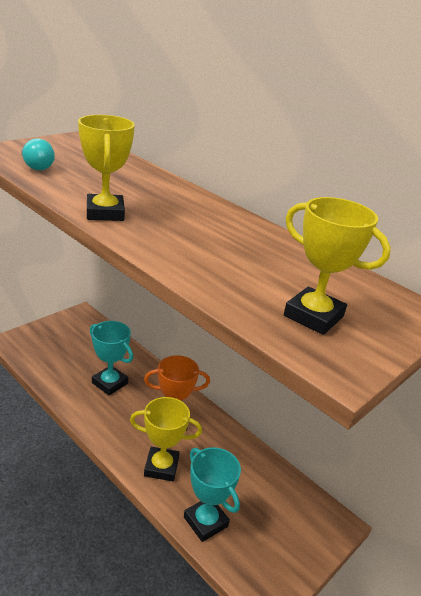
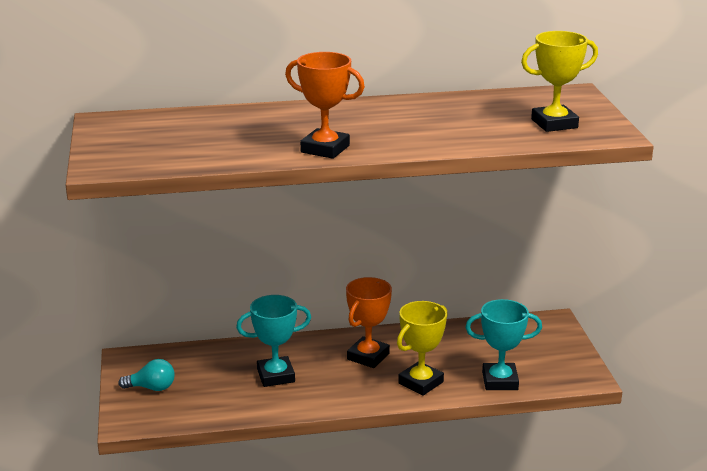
camera: 50 degrees left, 5 degrees down
(36, 166) = (177, 156): turquoise light bulb -> turquoise light bulb (152, 388)
(105, 213) = (325, 149): yellow trophy -> orange trophy

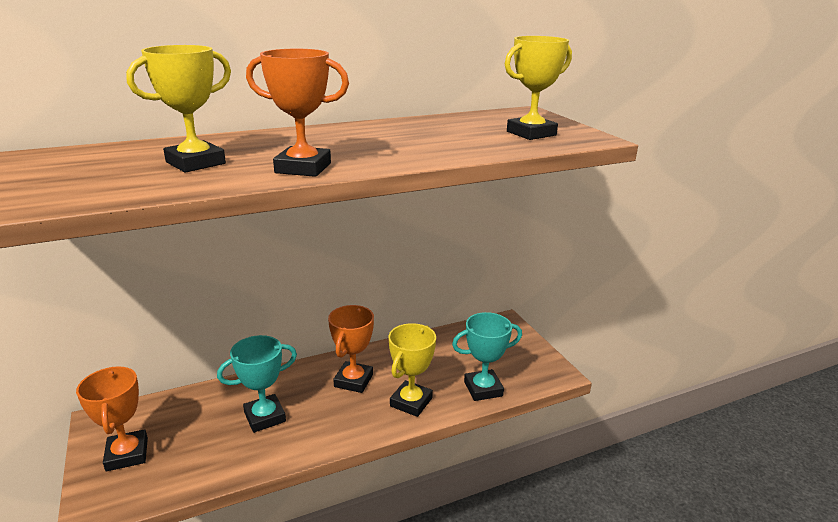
camera: 15 degrees left, 0 degrees up
(152, 388) = (127, 454): turquoise light bulb -> orange trophy
(239, 137) = (195, 163): none -> yellow trophy

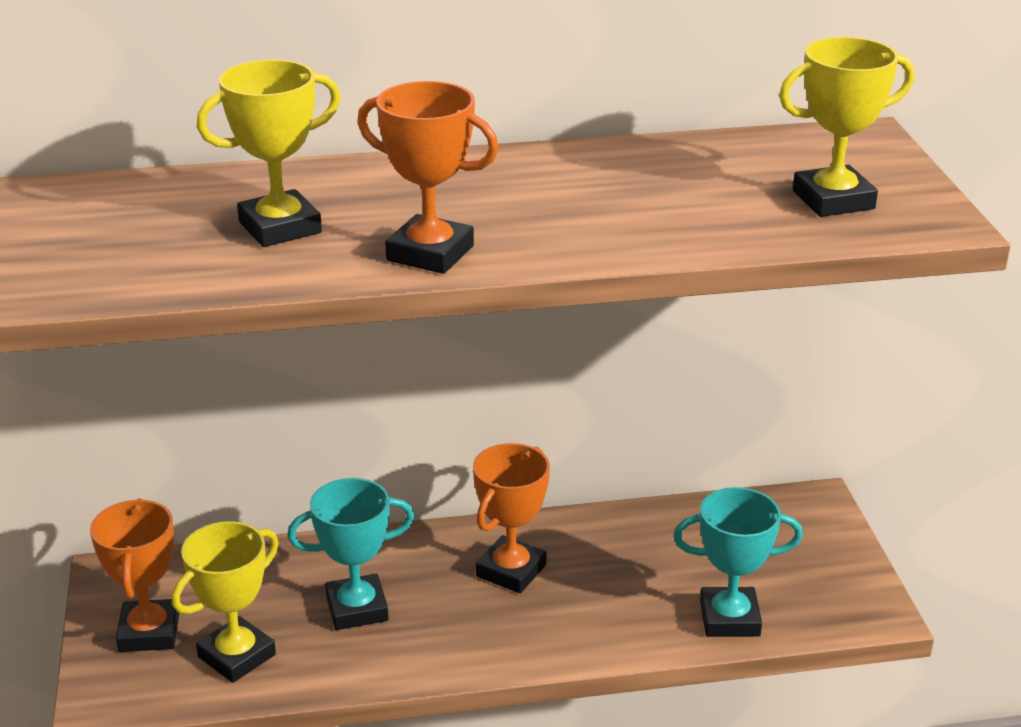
camera: 15 degrees right, 5 degrees up
(411, 402) = (598, 622): yellow trophy -> yellow trophy (237, 656)

